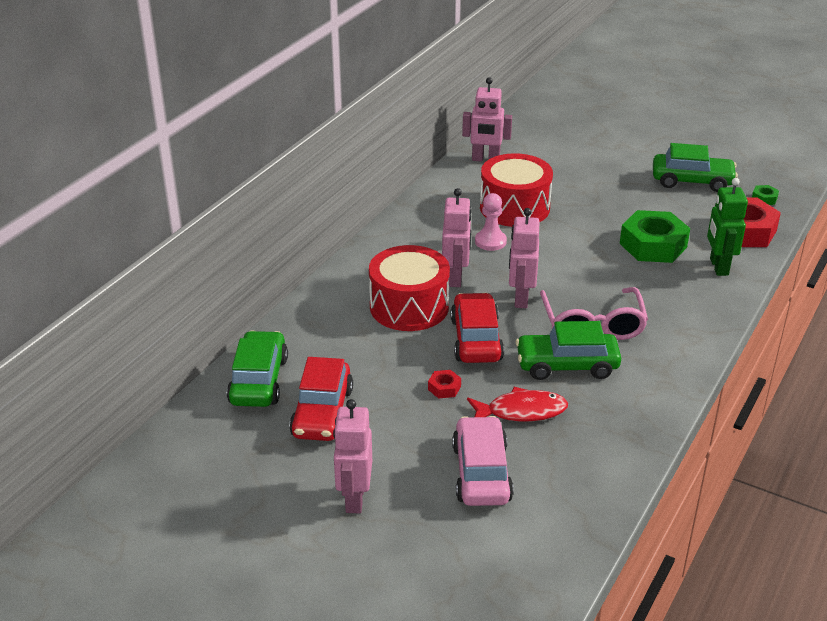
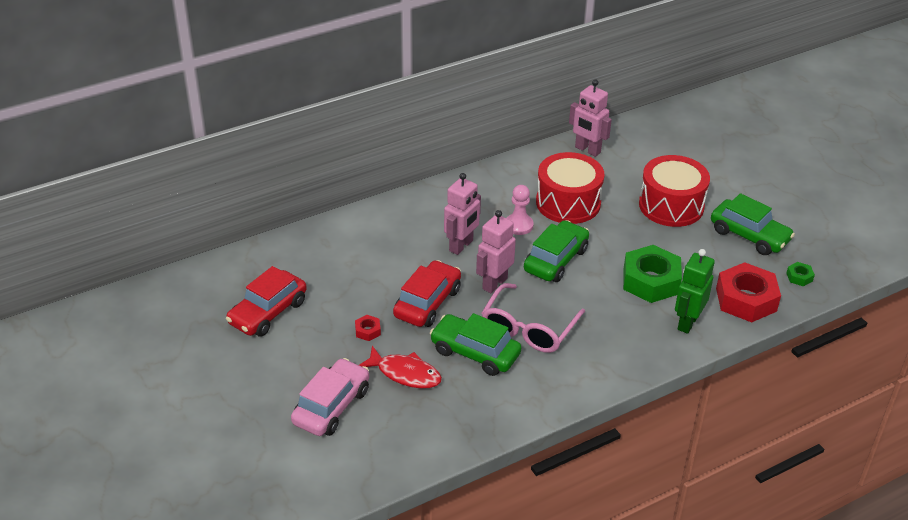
camera: 30 degrees right, 5 degrees up
(259, 380) = (248, 270): green car -> green car (556, 260)
(354, 499) = (231, 384): pink robot -> none
(409, 306) = (404, 255): red drum -> red drum (671, 205)

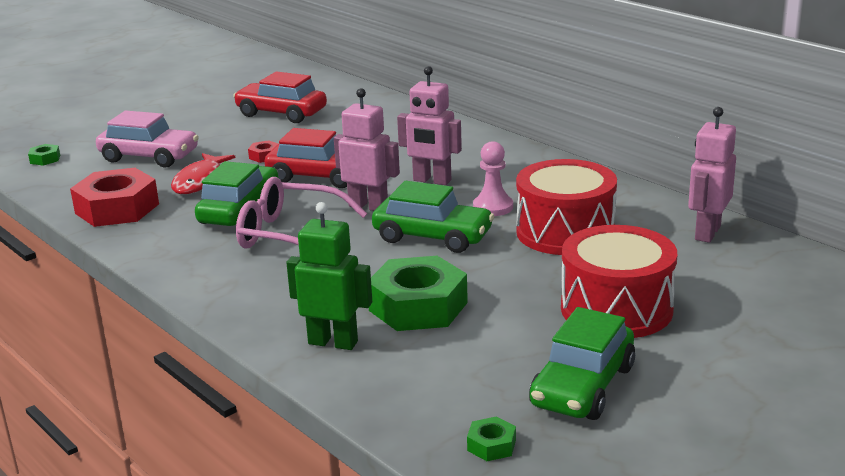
camera: 80 degrees right, 15 degrees down
(298, 484) = (45, 159): none -> green nut
(746, 299) = (406, 391): red nut -> red nut (117, 208)

